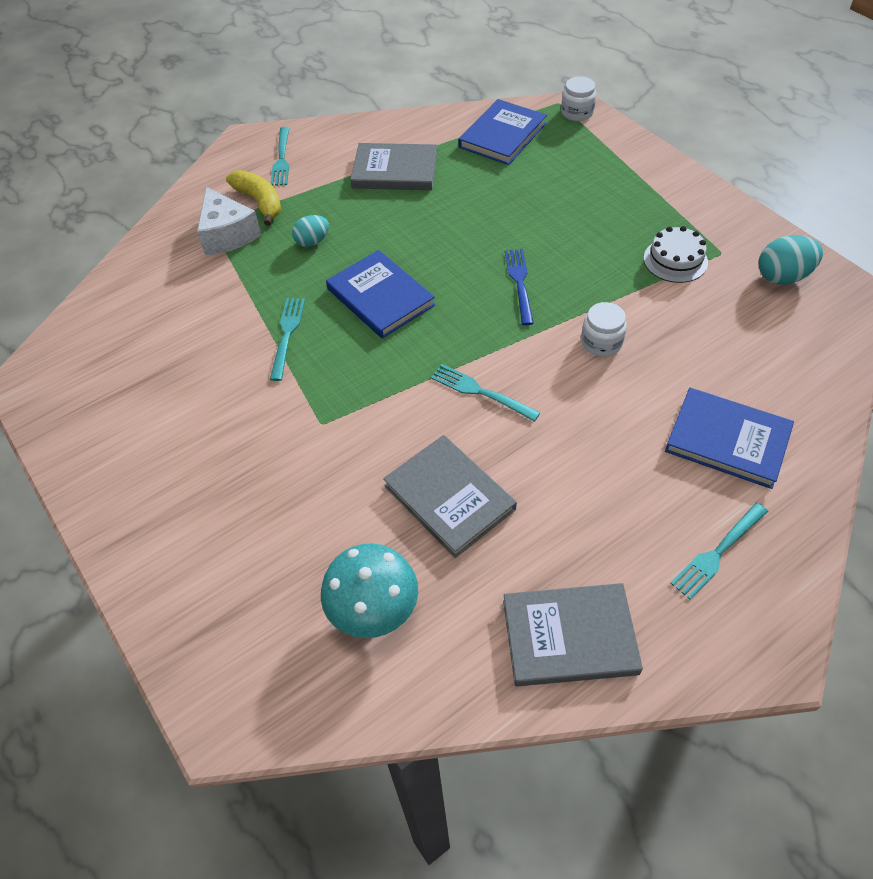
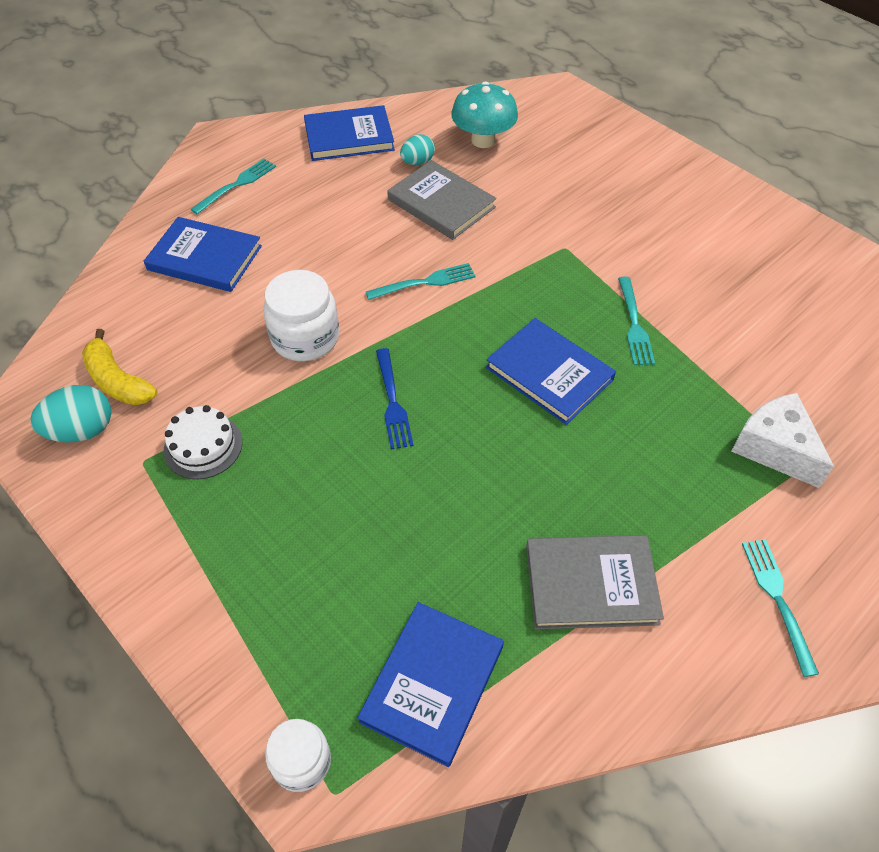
camera: 170 degrees right, 0 degrees up
(259, 202) = (763, 507): yellow banana -> yellow banana (118, 381)
(312, 241) = (659, 444): turquoise egg -> turquoise egg (417, 162)
(480, 392) = (425, 282): turquoise fork -> turquoise fork turned 45 degrees counterclockwise
(569, 636) = (349, 137): grey book -> blue book
(601, 342) = (305, 337): white jar -> white jar, size x1.60

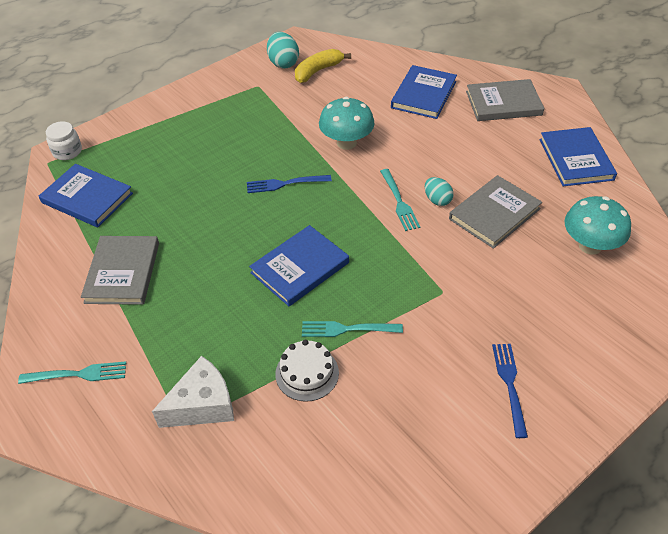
camera: 95 degrees right, 5 degrees down
(203, 446) = (264, 106): white cake -> white cake (307, 373)
(236, 185) = (503, 103): turquoise fork -> grey book
(305, 337) = (346, 143): white jar -> turquoise mushroom
(417, 162) = (549, 200): turquoise egg -> turquoise egg (437, 200)
(671, 205) = (510, 385): none -> blue fork

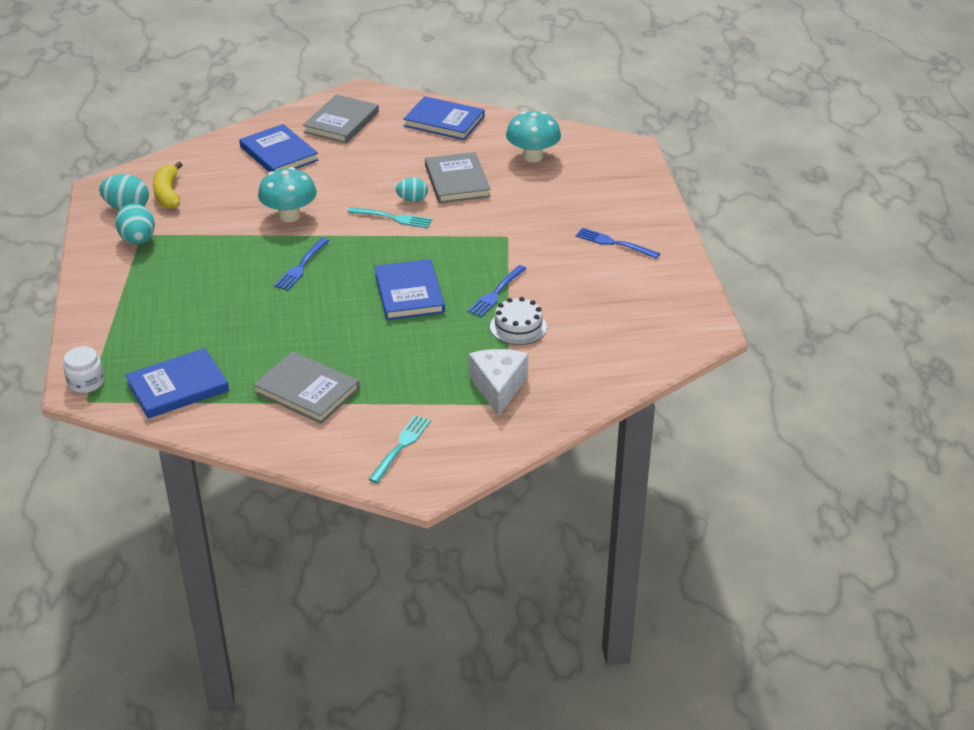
camera: 60 degrees left, 10 degrees down
(249, 88) = (138, 240): none -> turquoise egg
(347, 329) = (496, 293): turquoise fork -> blue fork

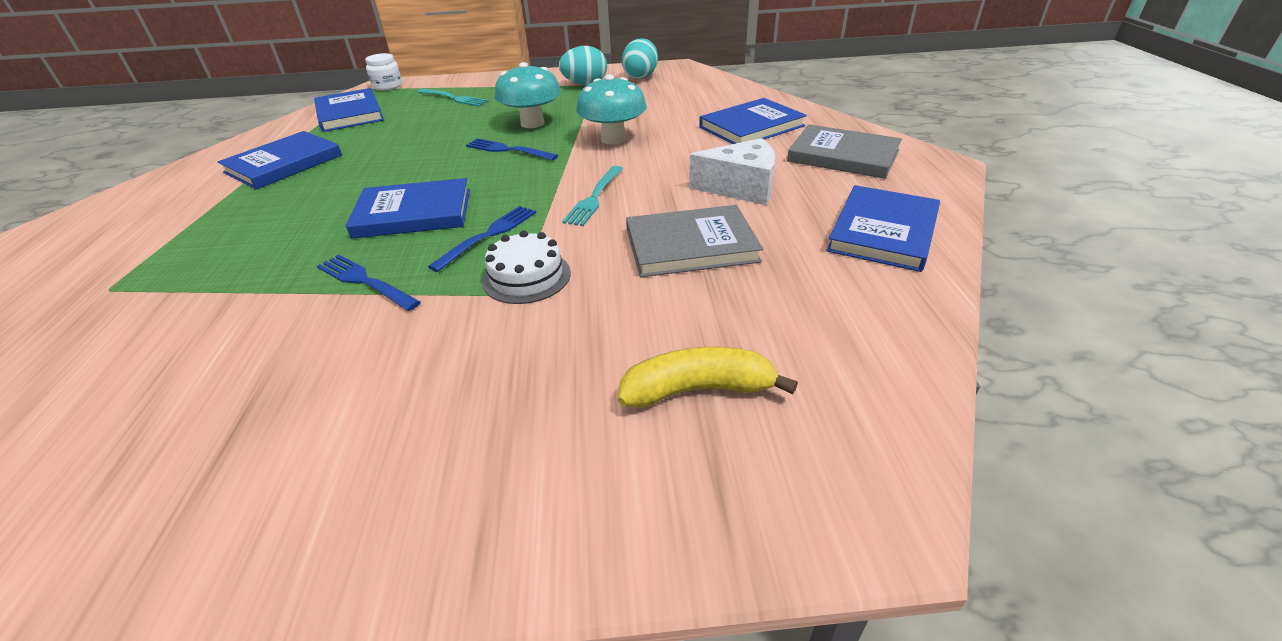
camera: 95 degrees right, 0 degrees up
(168, 194) = (665, 88): yellow banana -> yellow banana (698, 390)
(307, 391) = (284, 164): grey book -> blue book
(401, 447) = (129, 215): turquoise fork -> turquoise fork (454, 98)
(412, 200) = (639, 210): turquoise egg -> none
(498, 387) = (148, 281): white cheese -> white cheese (741, 187)
(518, 327) = (264, 301): white cake -> white cake (526, 276)
(532, 156) = (786, 329): turquoise mushroom -> turquoise mushroom (532, 123)
(614, 243) = (433, 440): blue fork -> blue fork (488, 235)

